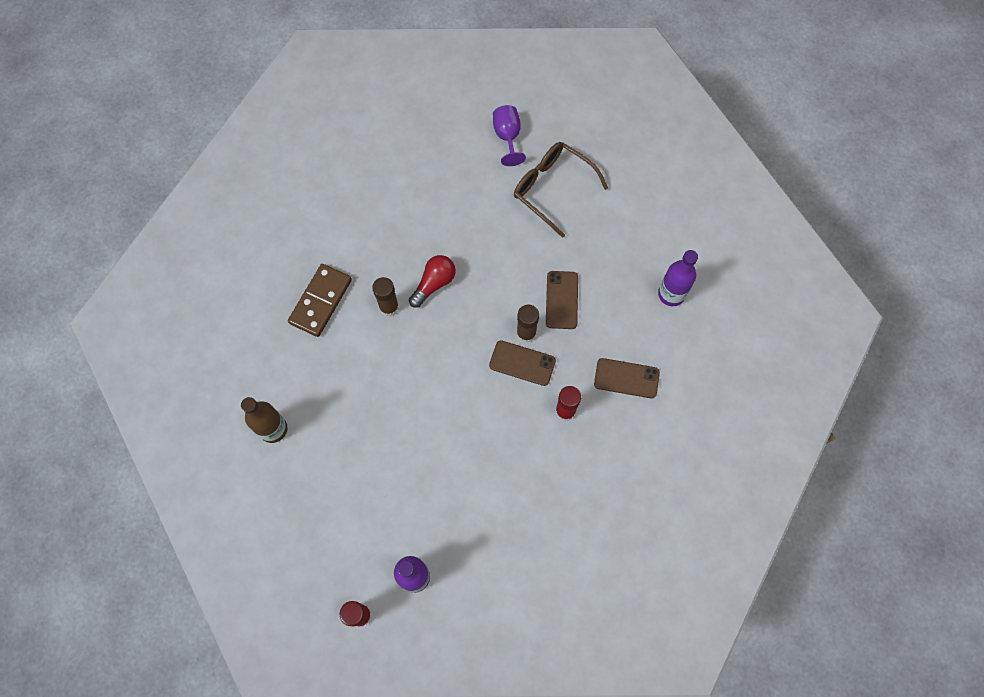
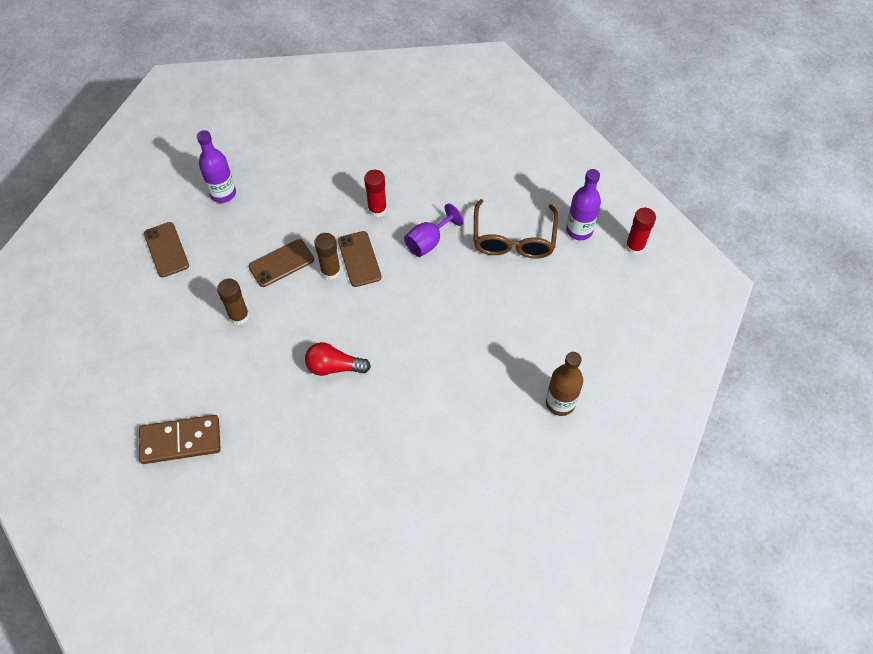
camera: 125 degrees left, 10 degrees down
(320, 301) = (419, 449): brown domino -> brown domino (181, 441)
(389, 307) = (383, 388): brown glue stick -> brown glue stick (239, 316)
(507, 137) = (133, 402): purple goblet -> purple goblet (428, 242)
(552, 188) = (171, 332): brown glasses -> brown glasses (513, 239)
(626, 378) = (320, 186): brown phone -> brown phone (166, 250)

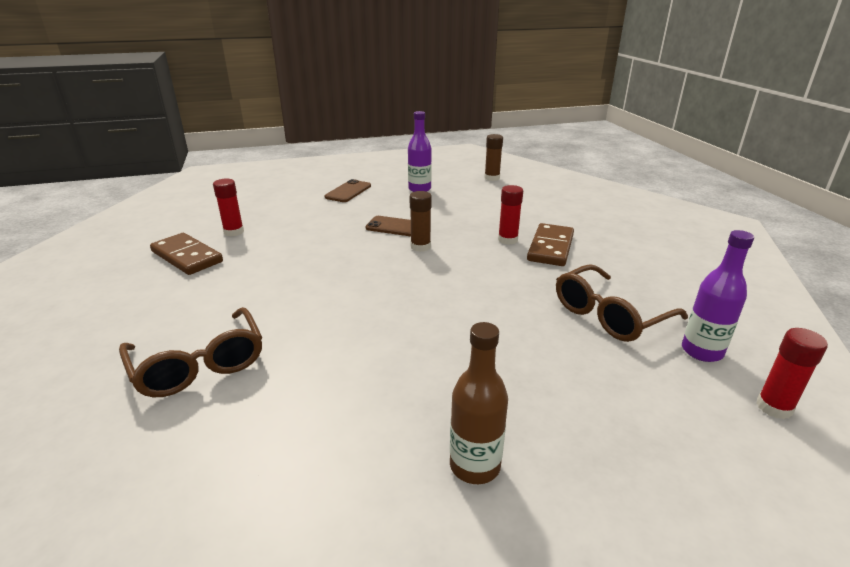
camera: 50 degrees right, 30 degrees down
(163, 385) = (234, 232): none -> red glue stick
(239, 316) = (328, 232): brown glue stick -> brown glue stick (492, 178)
(334, 367) = (331, 288): red light bulb -> none
(359, 259) = (451, 252): brown phone -> none
(360, 491) = (199, 365): none -> brown glasses
(414, 194) = (550, 247): none -> brown domino
(428, 242) = (521, 274): purple goblet -> none

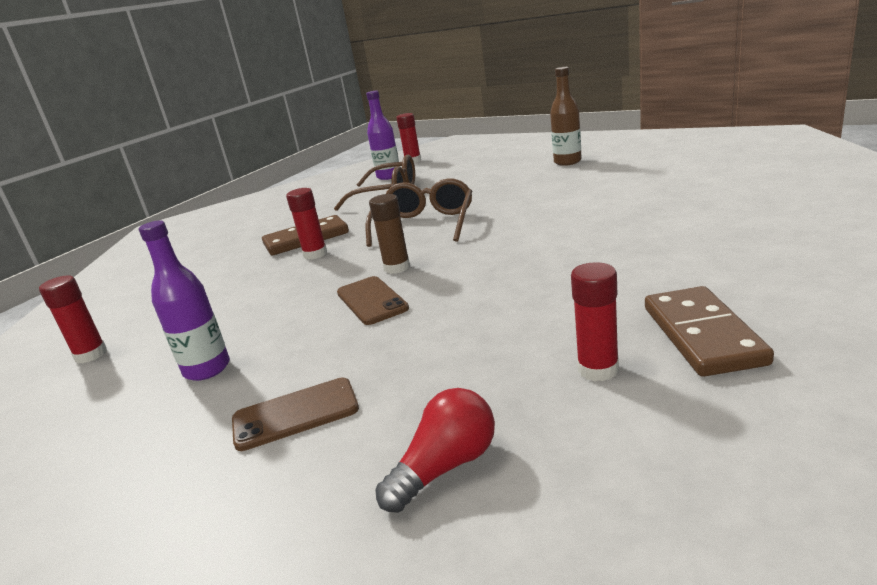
camera: 130 degrees left, 5 degrees down
(199, 365) = (706, 213): brown glasses -> brown glasses (425, 224)
(270, 197) = (445, 467): none -> red light bulb
(492, 178) = (91, 355): brown glue stick -> red glue stick

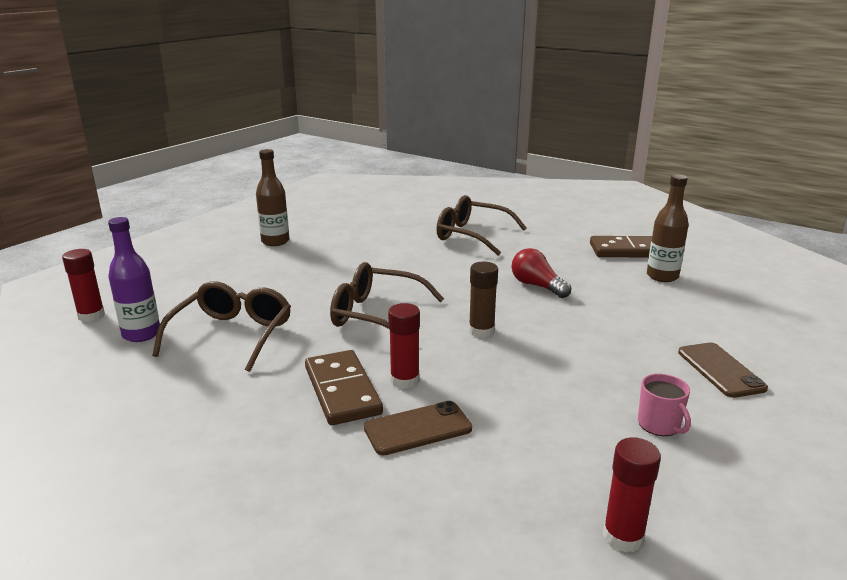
camera: 90 degrees left, 0 degrees up
(207, 369) = (659, 425): purple bottle -> pink mug
(371, 301) = (548, 343): brown phone -> brown phone (418, 428)
(445, 467) = (757, 320): red light bulb -> red light bulb (537, 286)
(598, 369) = (662, 276): red glue stick -> brown bottle
(662, 223) = (471, 235): none -> brown glasses

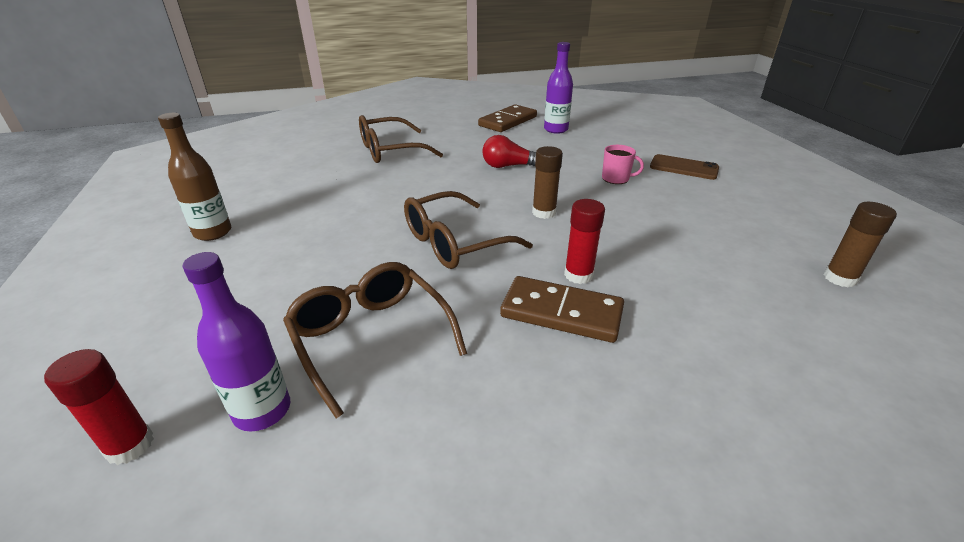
camera: 50 degrees left, 10 degrees up
(418, 428) = (656, 300): brown phone -> none
(623, 537) = (840, 278): red glue stick -> brown glue stick
(659, 425) = (727, 211): pink mug -> pink mug (616, 178)
(662, 276) = (556, 129): brown bottle -> purple bottle

